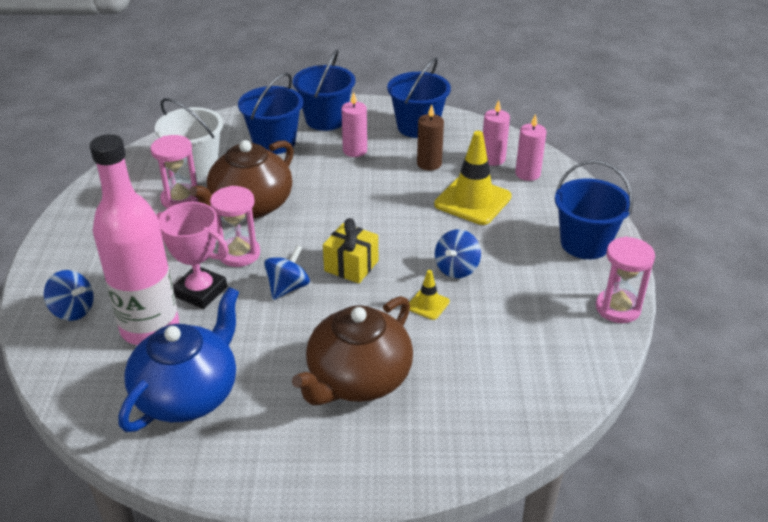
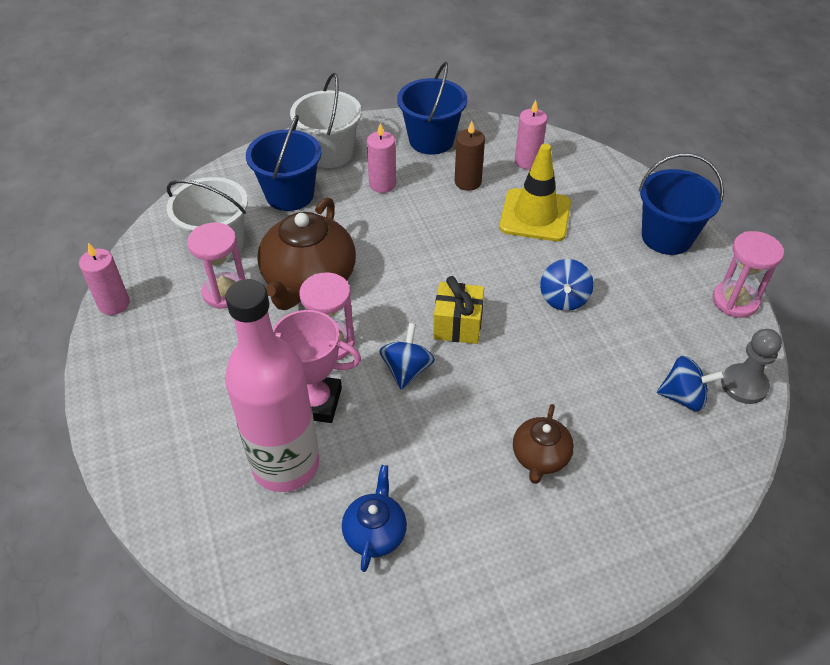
camera: 20 degrees left, 10 degrees up
(73, 310) = (183, 469): blue spinning top -> blue spinning top (683, 397)
(188, 394) = (375, 532): blue teapot -> blue teapot, size x0.53
(326, 120) = (330, 153): blue bucket -> white bucket
(358, 379) = (540, 457): brown teapot -> brown teapot, size x0.53
(428, 304) = (559, 349): yellow traffic cone -> none
(527, 174) = (570, 170): pink candle -> pink candle (114, 304)
(581, 375) = (744, 385): none -> grey pawn

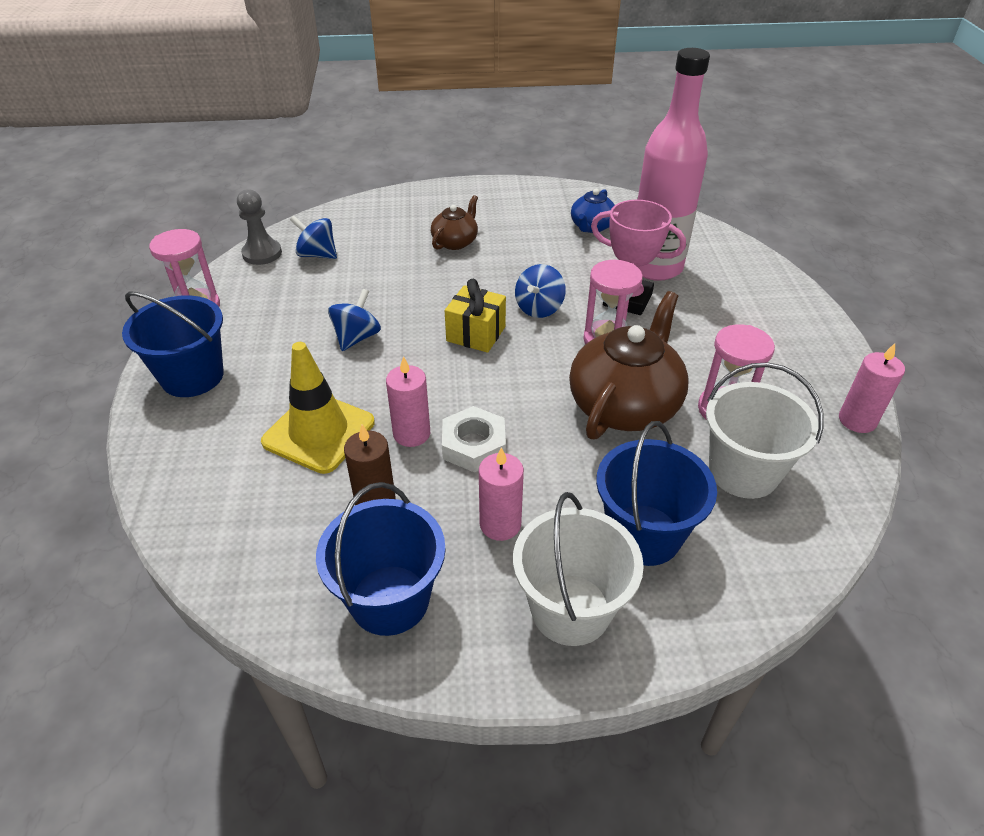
camera: 165 degrees left, 5 degrees down
(418, 227) = (474, 445): none -> white nut
(527, 161) = (267, 520): pink candle -> pink candle (411, 434)

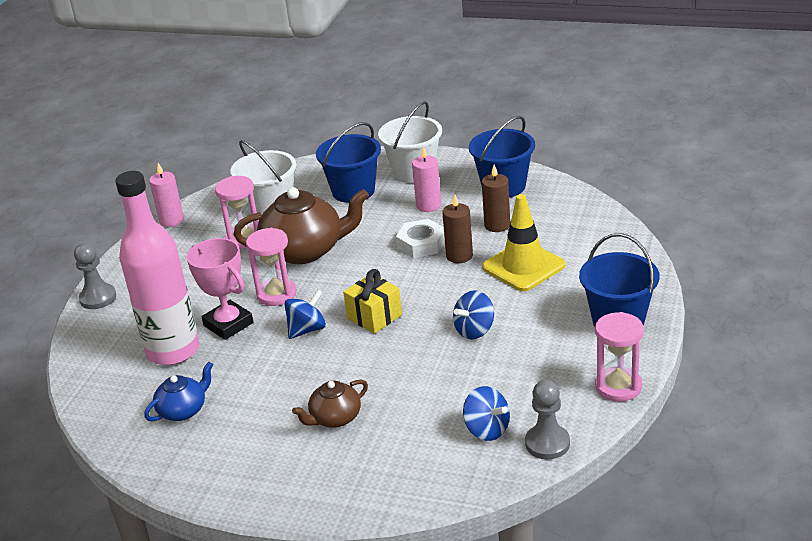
camera: 155 degrees left, 10 degrees down
(411, 434) = (459, 256): pink candle -> brown candle
(624, 405) = (305, 250): brown teapot -> brown teapot turned 150 degrees counterclockwise
(800, 302) = (98, 298): none -> grey pawn

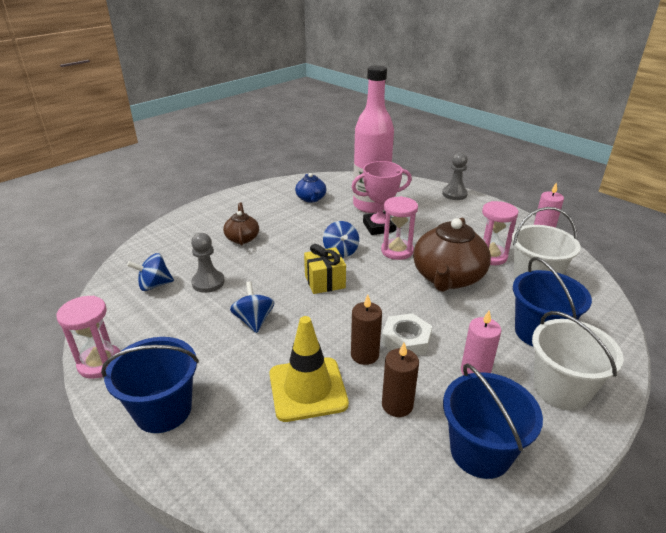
camera: 115 degrees right, 0 degrees up
(547, 443) = (107, 303): grey pawn -> grey pawn (208, 282)

